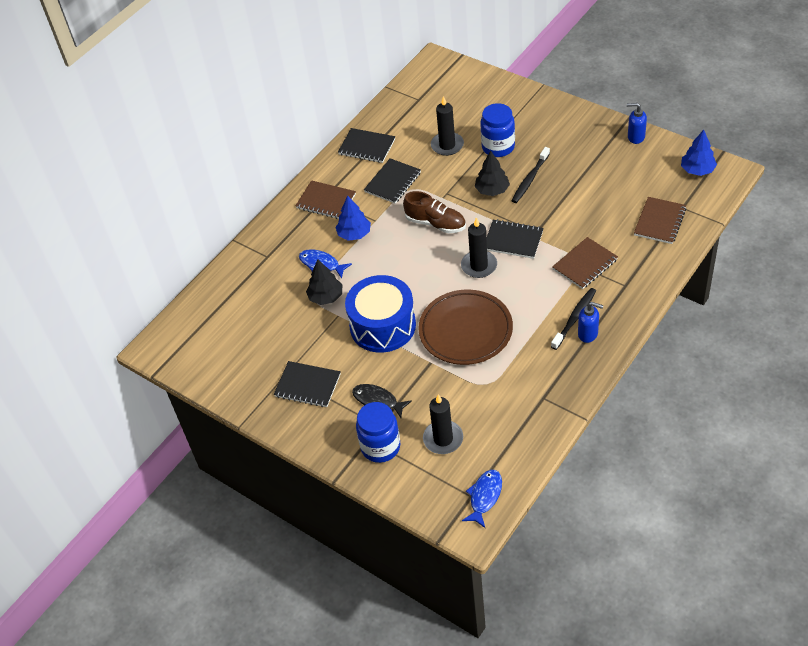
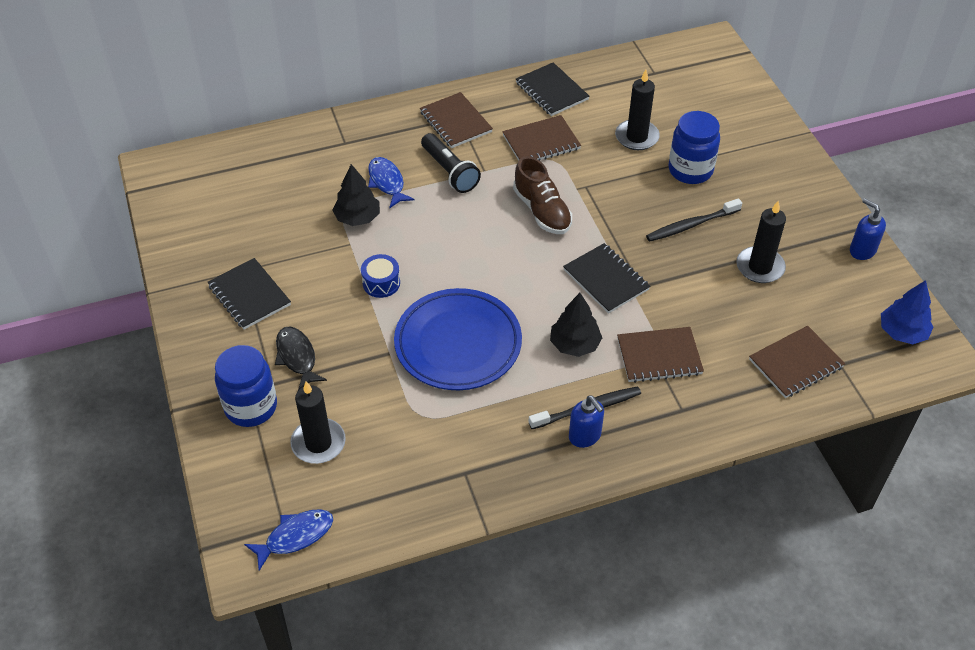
camera: 30 degrees right, 0 degrees up
(354, 234) = (449, 171): blue tree -> black flashlight
(382, 326) = (381, 283): blue drum -> blue drum, size x0.43
(393, 182) = (541, 142): black notebook -> brown notebook
(465, 331) = (458, 344): brown plate -> blue plate
(479, 266) = (542, 284): black candle -> black candle (760, 267)
(492, 190) = (637, 212): black tree -> black tree (575, 344)

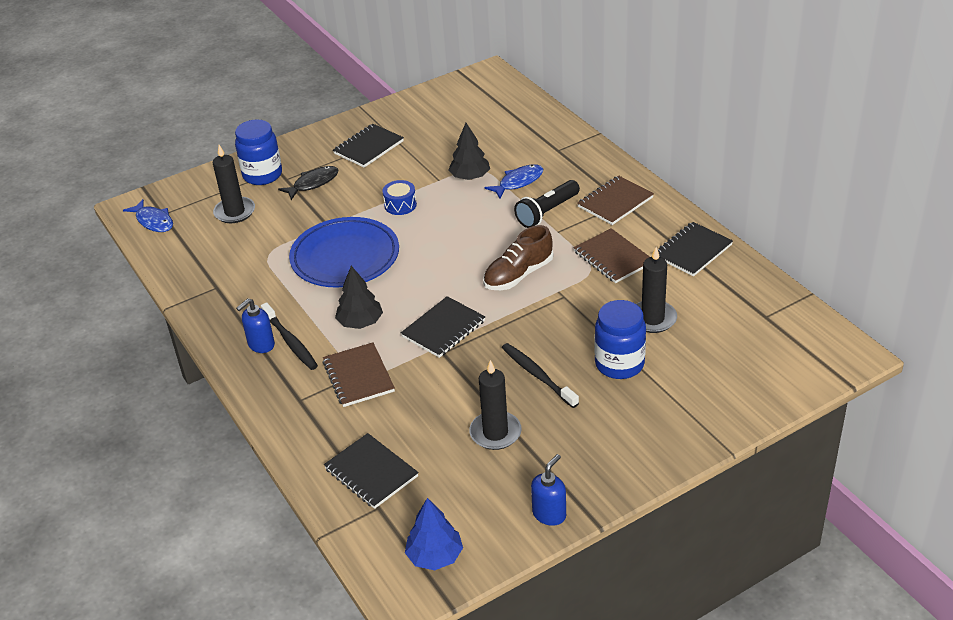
camera: 80 degrees right, 10 degrees down
(796, 363) = (371, 473): brown notebook -> black notebook

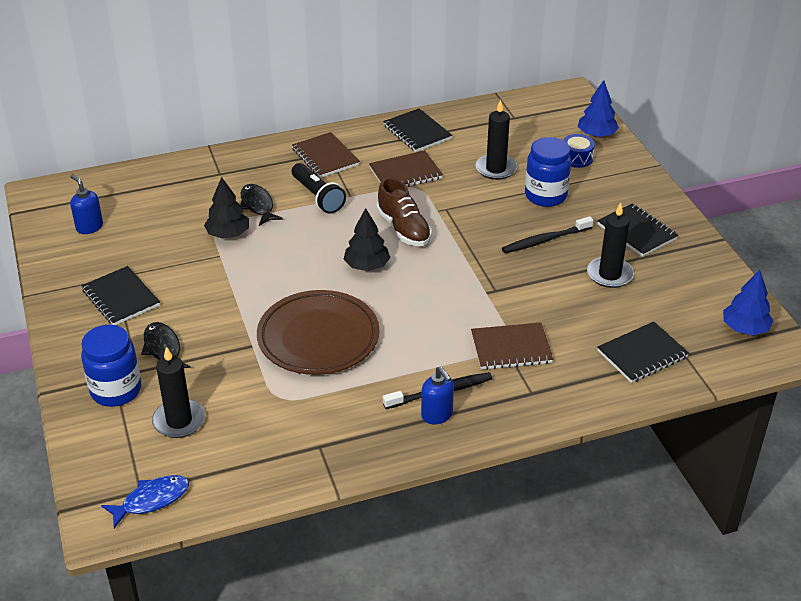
camera: 80 degrees left, 0 degrees up
(345, 258) = (318, 338): blue plate -> brown plate
(360, 322) = (430, 338): black tree -> black tree (367, 266)
(400, 205) = (247, 287): blue drum -> blue drum (576, 158)
(443, 329) = (462, 285): black notebook -> black notebook (636, 232)
(518, 182) = (258, 205): blue fish -> black fish
(549, 514) = (707, 261): blue soap dispenser -> blue soap dispenser (89, 227)
(768, 389) = (596, 135): none -> blue tree

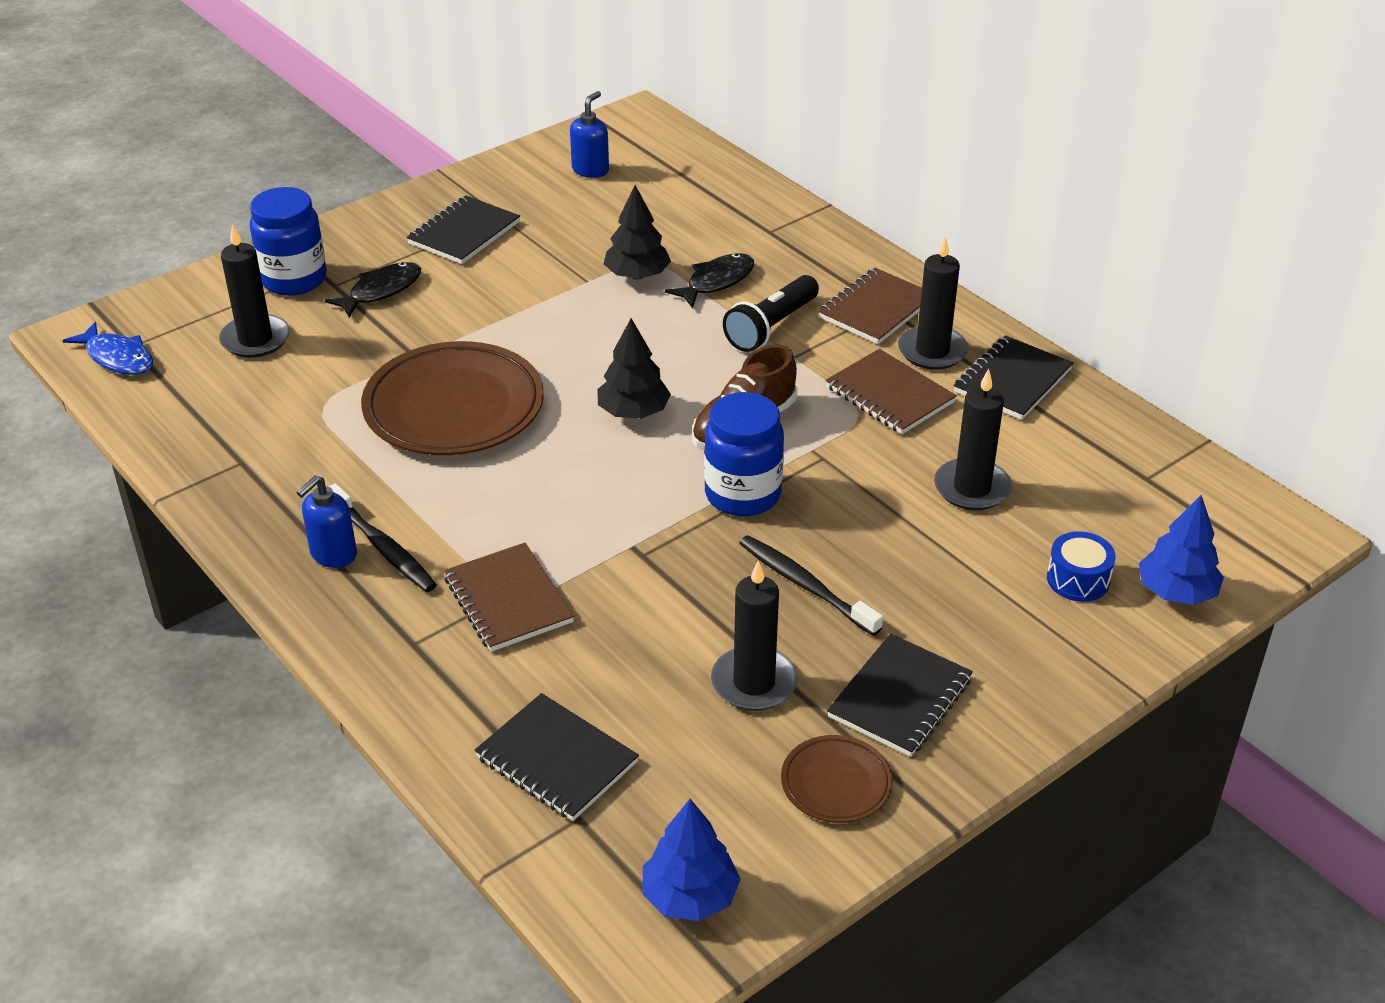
camera: 70 degrees right, 0 degrees up
(376, 149) = (932, 351): none -> black candle
(545, 196) = (934, 562): blue jar -> blue jar (742, 494)
(686, 266) = (836, 783): none -> brown plate

